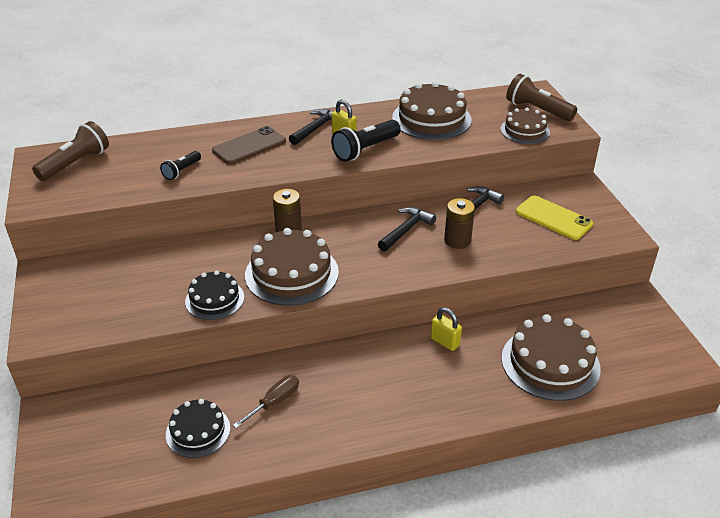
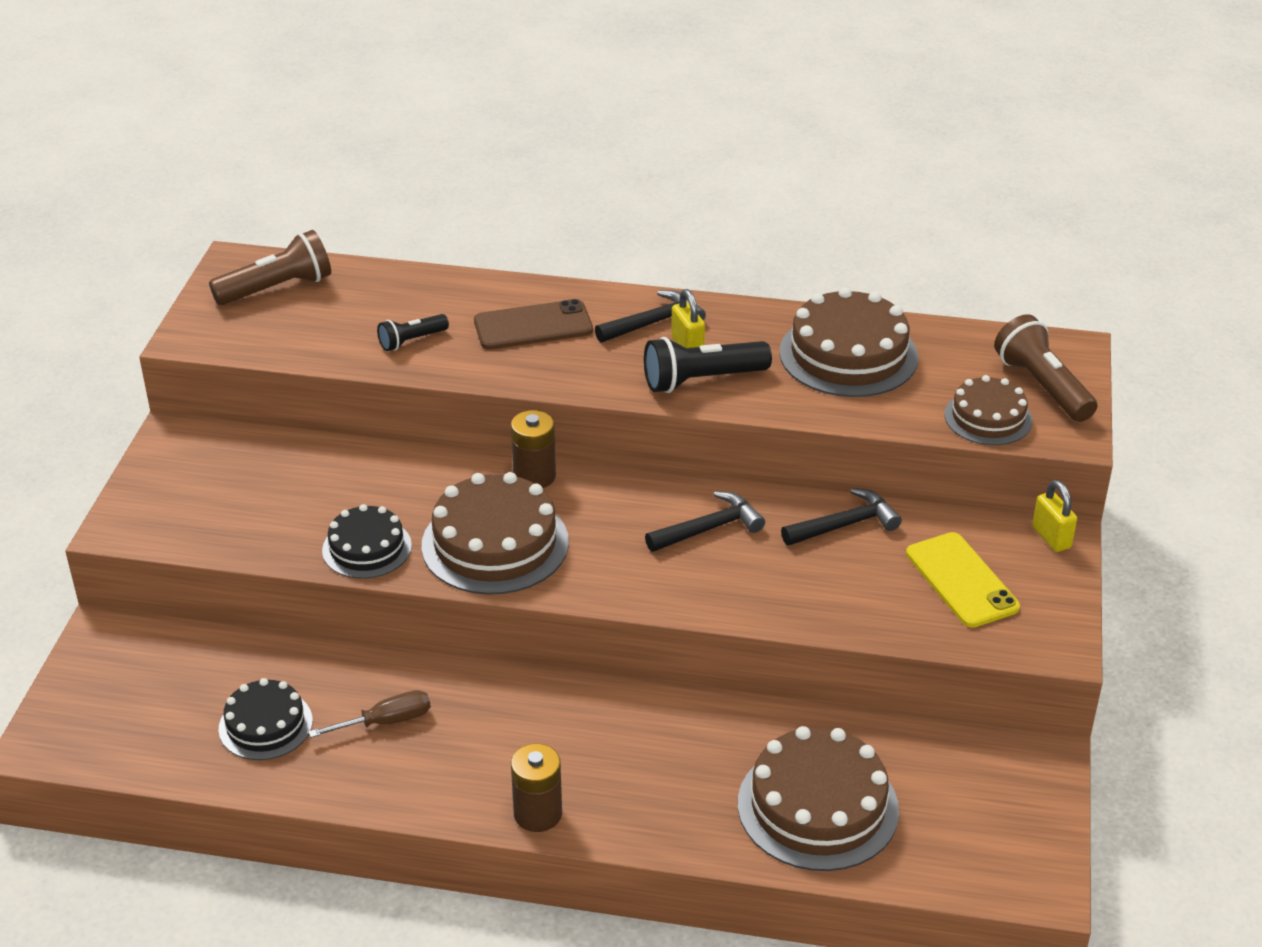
camera: 25 degrees right, 0 degrees up
(445, 342) = (681, 721): yellow padlock -> yellow padlock (1051, 537)
(457, 240) = (775, 569): brown battery -> brown battery (538, 813)

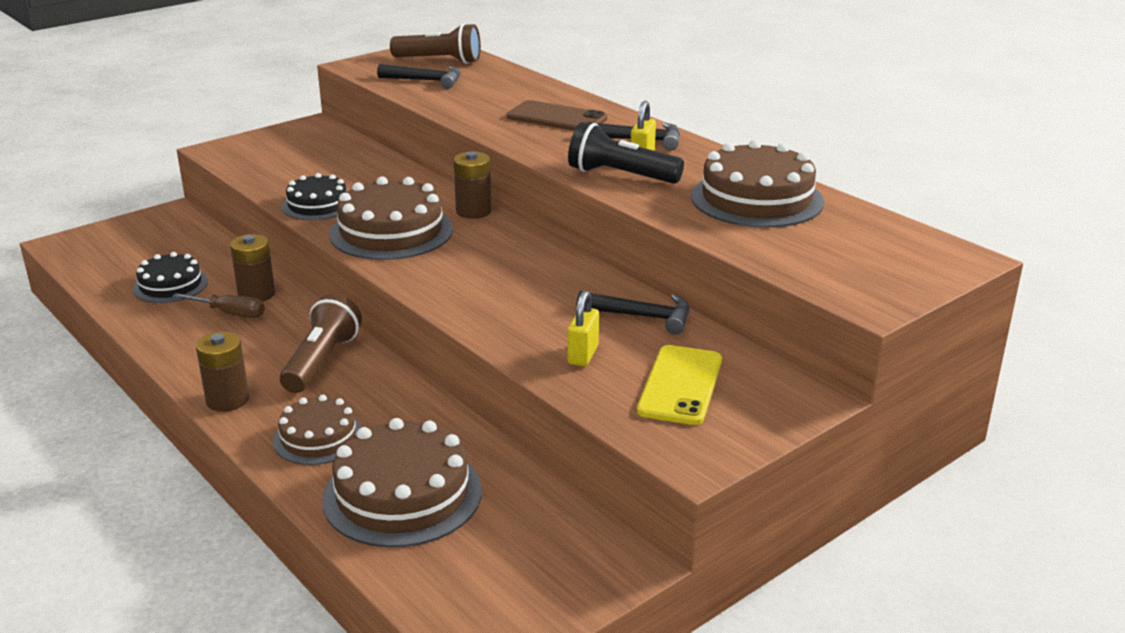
camera: 40 degrees right, 10 degrees down
(376, 684) = (256, 294): none -> brown battery
(411, 341) = (470, 102): black flashlight -> none
(709, 528) = (539, 279): black hammer -> black hammer (426, 81)
(988, 418) = (813, 268): brown cake -> brown cake (318, 438)
(1042, 386) = (897, 269): brown flashlight -> brown flashlight (322, 361)
(1051, 537) = (805, 394): yellow padlock -> yellow padlock (583, 355)

